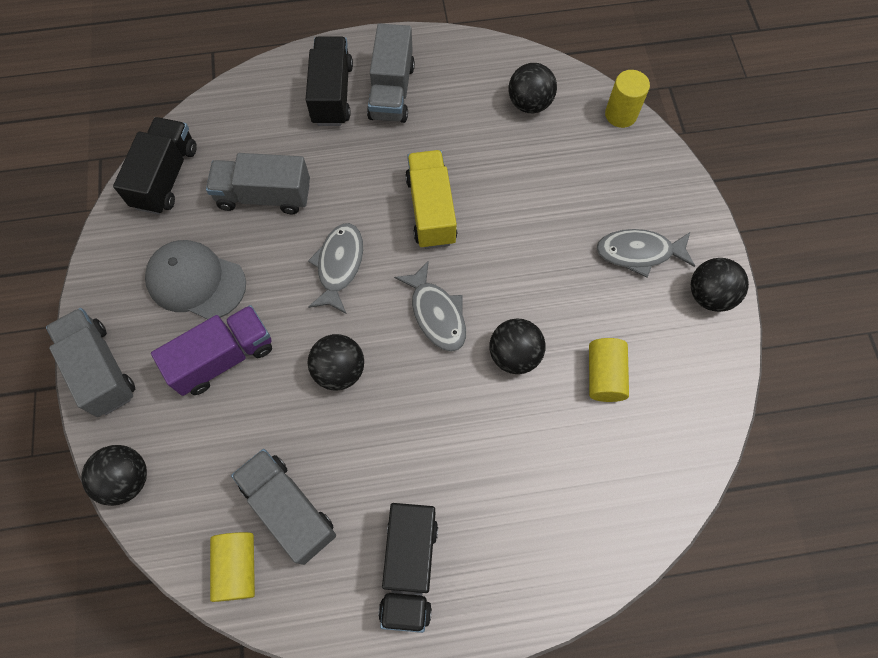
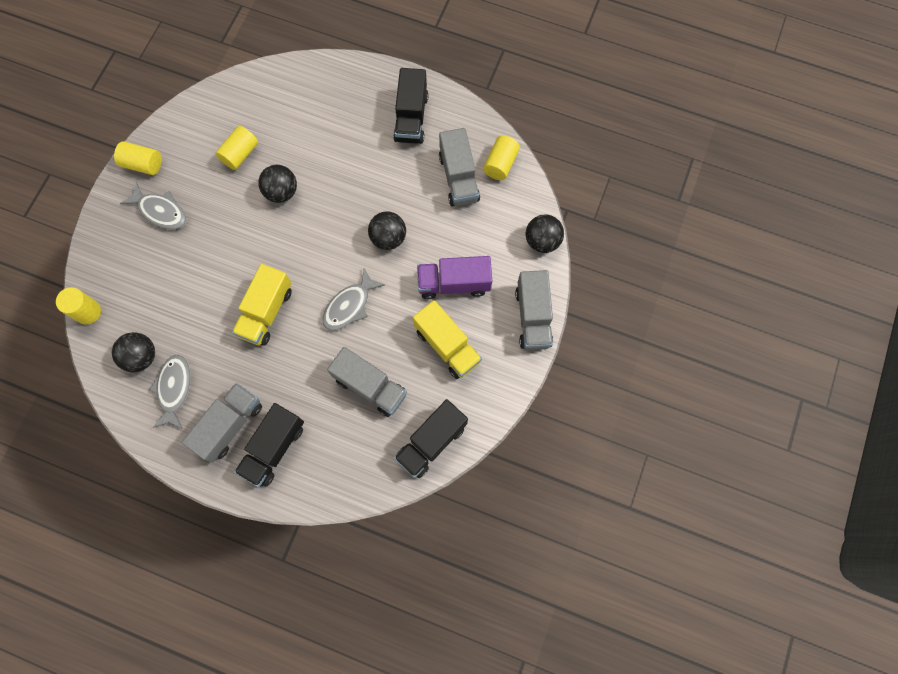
camera: 150 degrees left, 5 degrees up
(196, 281) = (447, 346): grey cap -> yellow truck
(409, 568) = (411, 118): black truck -> black truck turned 150 degrees clockwise
(436, 314) = (309, 241): grey fish -> grey fish (174, 389)
(709, 295) = (143, 164): black ball -> yellow cylinder

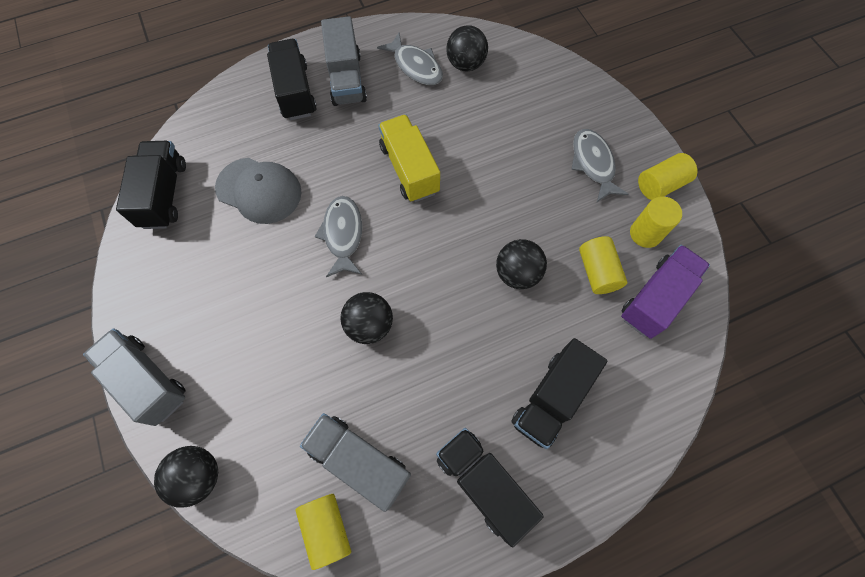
camera: 135 degrees right, 5 degrees down
(88, 312) = (543, 57): yellow cylinder -> yellow cylinder (645, 234)
(160, 211) = (593, 164): grey fish -> grey fish turned 90 degrees clockwise
(338, 121) = (551, 398): none -> black truck
(370, 386) = (259, 190): grey truck -> grey cap
(447, 346) = (217, 279): yellow truck -> none
(454, 283) = (260, 341): purple truck -> purple truck (655, 298)

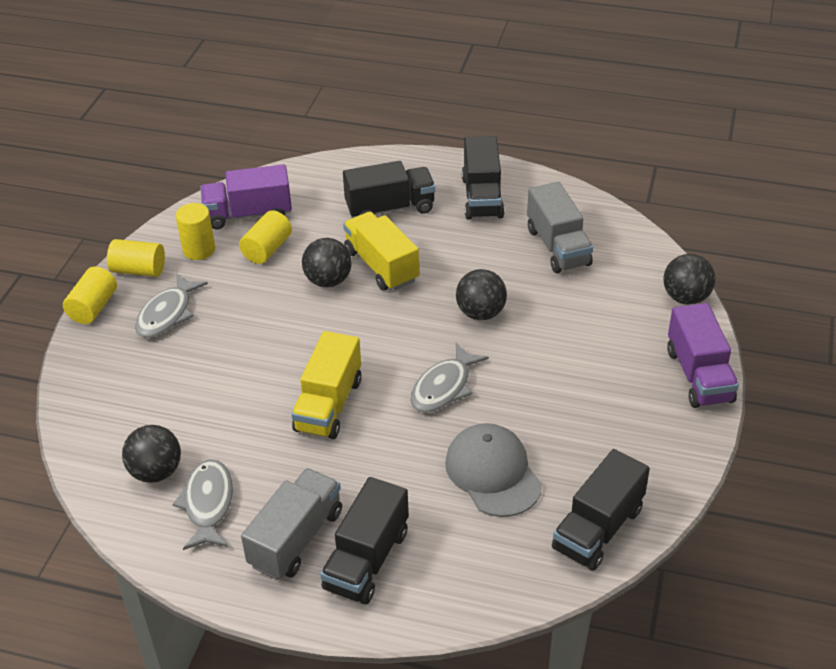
camera: 140 degrees left, 25 degrees down
(147, 381) = (699, 375): grey truck -> purple truck
(327, 528) = (608, 229): yellow cylinder -> yellow cylinder (93, 307)
(492, 320) = (381, 266): none -> yellow truck

